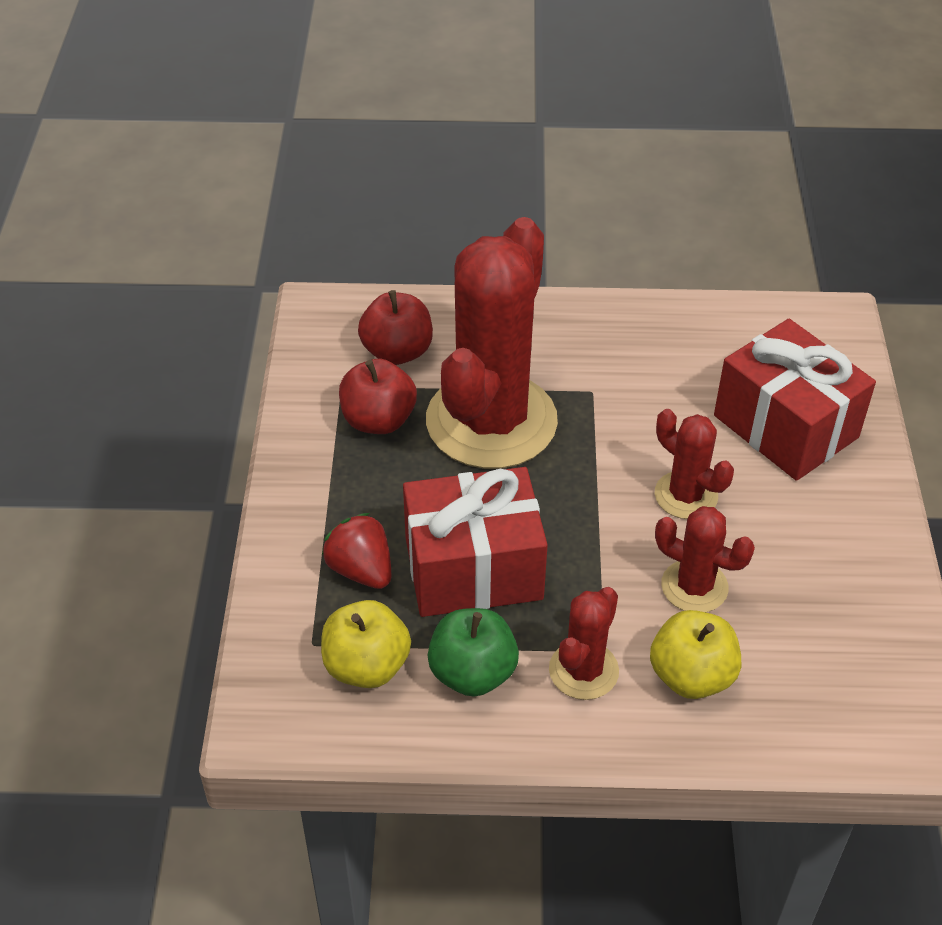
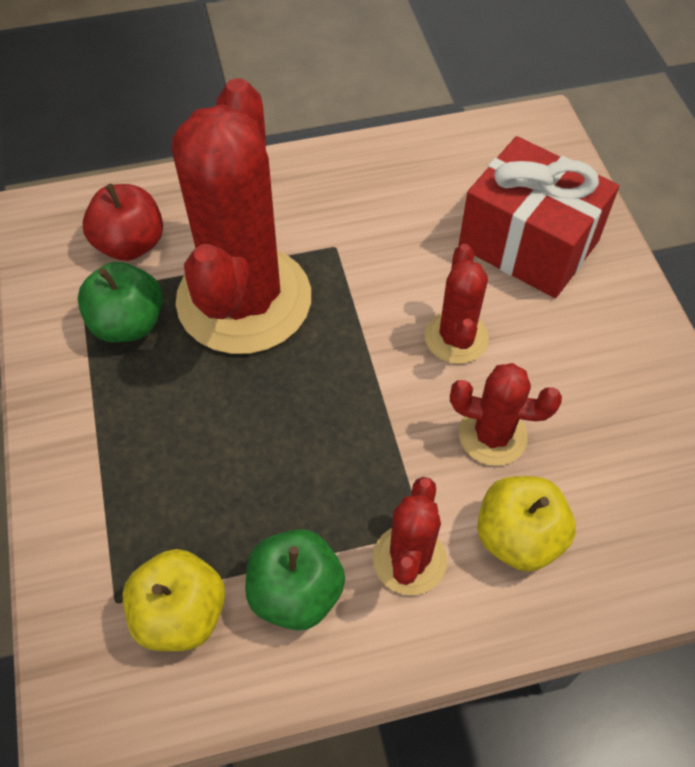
camera: 15 degrees left, 10 degrees up
(361, 570) = (149, 499): red strawberry -> none
(378, 420) = (128, 323): red apple -> green apple
(473, 569) = (266, 469): red gift -> none
(686, 495) = (456, 337): red cactus -> red cactus turned 60 degrees clockwise

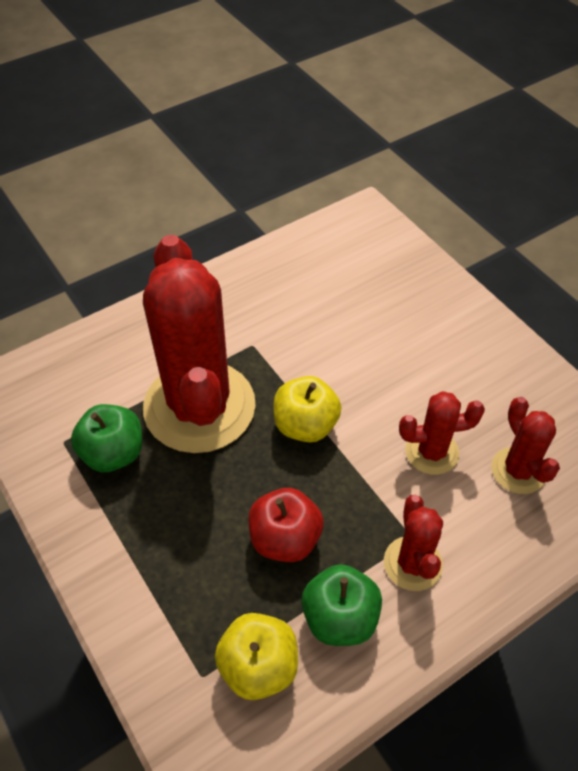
camera: 20 degrees left, 5 degrees down
(130, 244) = (86, 390): red apple -> red apple (285, 539)
(456, 337) = (373, 388): red cactus -> red cactus (518, 470)
(518, 537) = (482, 520): yellow apple -> yellow apple (305, 425)
(528, 244) = (395, 303): red gift -> none

